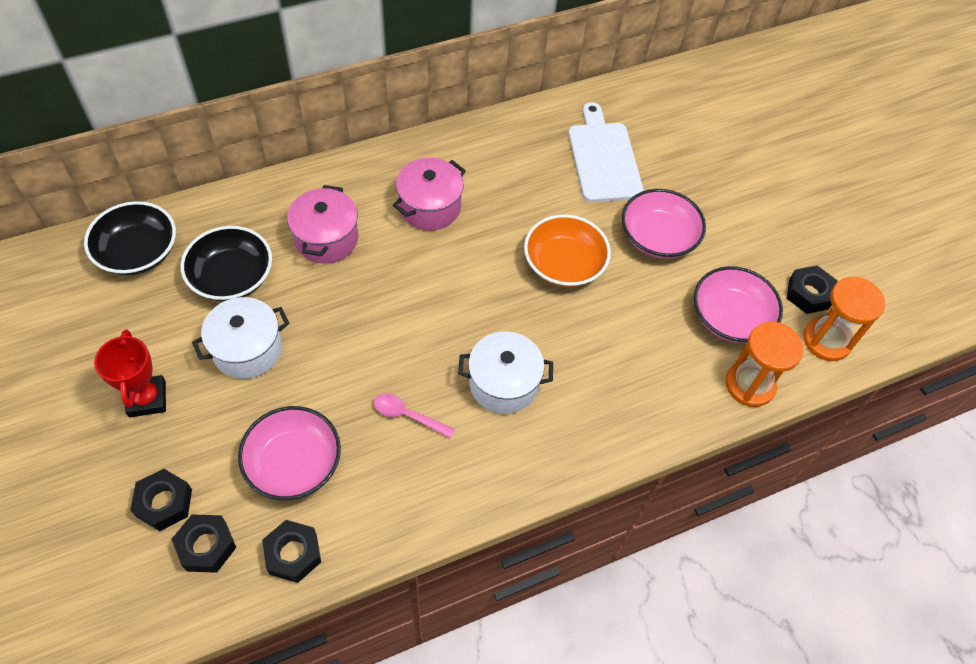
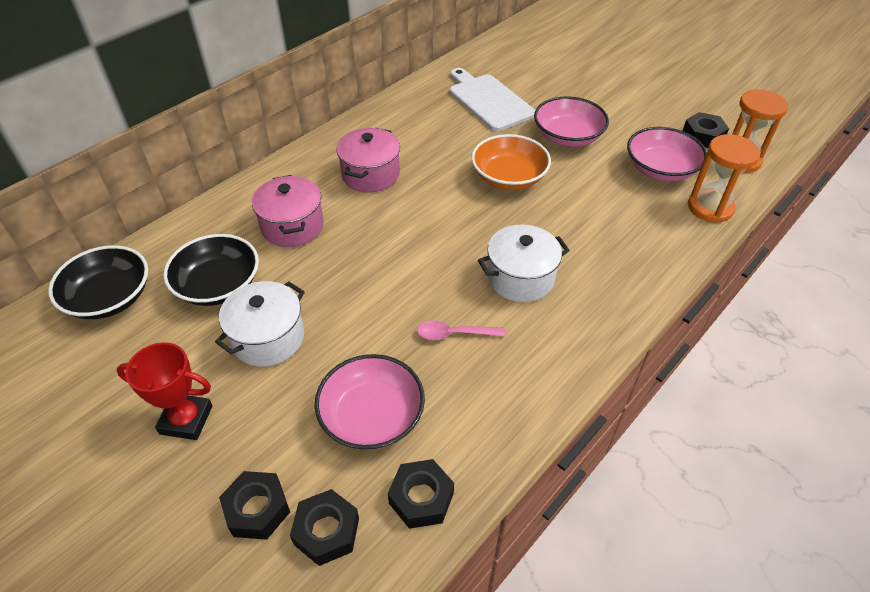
camera: 20 degrees left, 10 degrees down
(147, 399) = (186, 419): red trophy -> red trophy turned 45 degrees counterclockwise

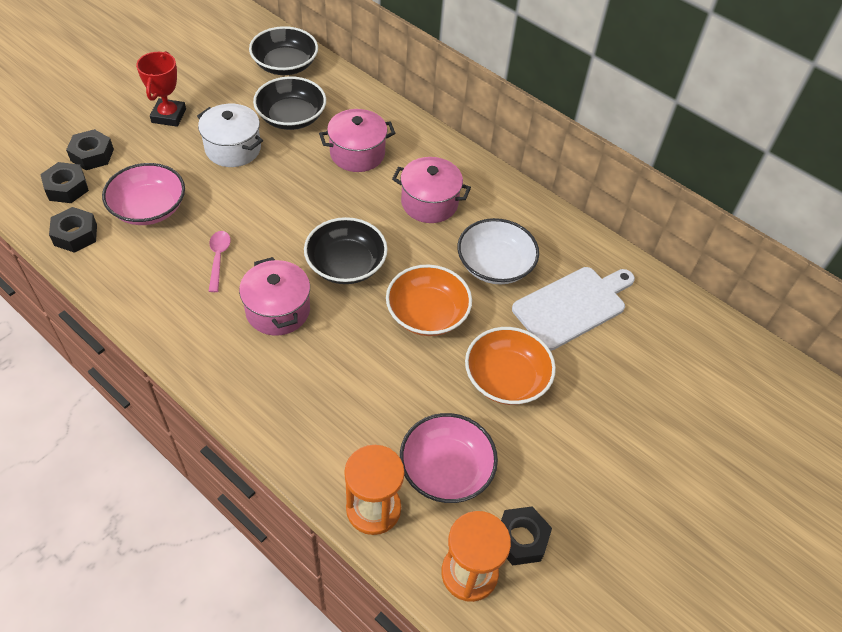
camera: 85 degrees right, 5 degrees up
(448, 138) = (495, 265): none -> white bowl
(455, 230) = (346, 264): none -> black bowl
(520, 278) = (278, 310): white pot -> pink pot
(567, 137) = (506, 378): pink bowl -> orange bowl

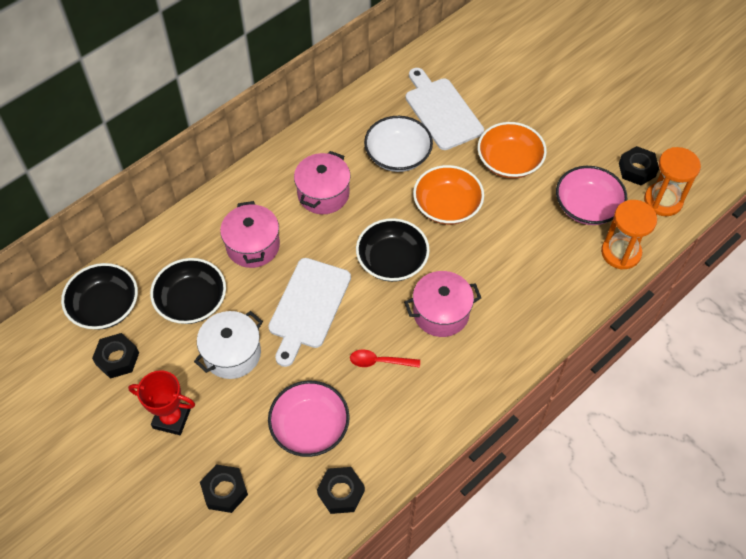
camera: 80 degrees left, 5 degrees up
(67, 188) = (273, 510): black nut -> black nut (117, 359)
(218, 258) = (379, 361): pink spoon -> red spoon
(285, 199) = (308, 307): none -> white cutting board

